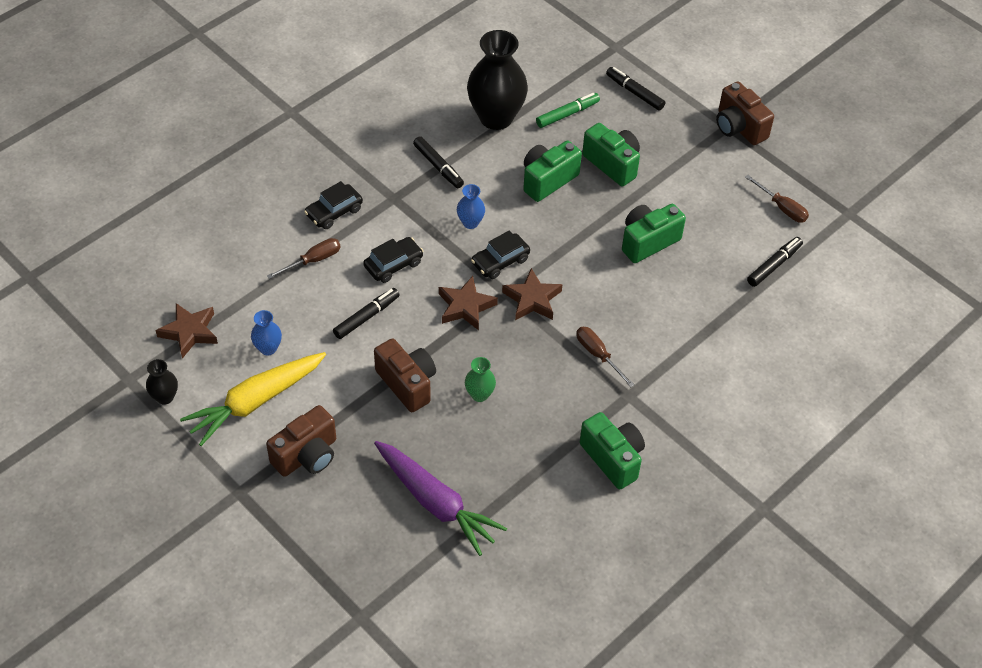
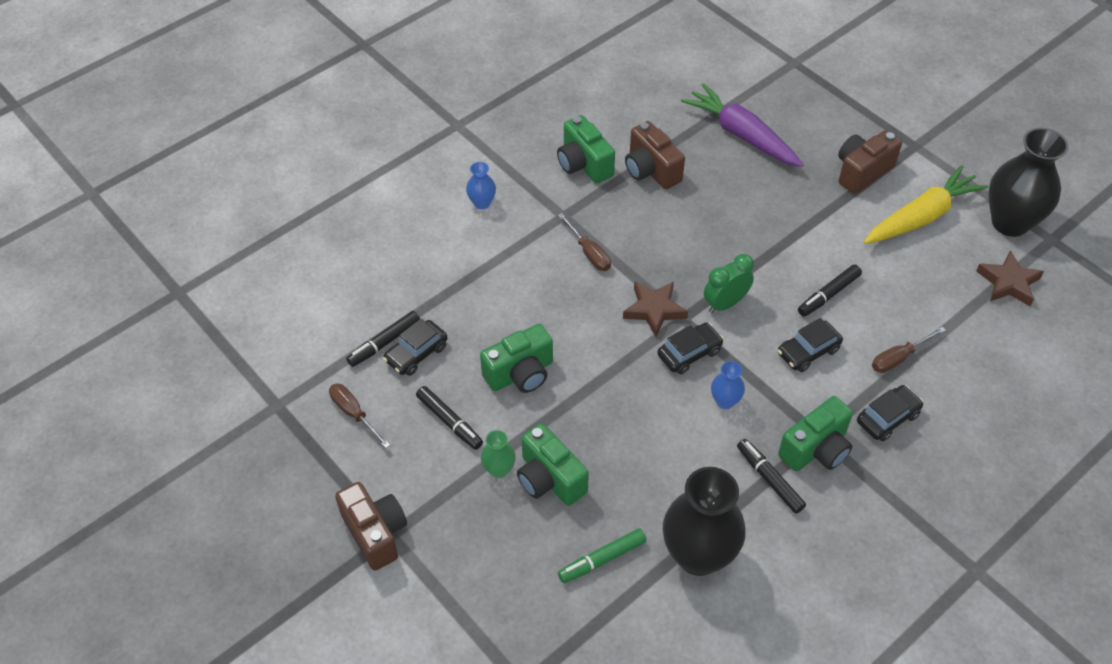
camera: 175 degrees left, 0 degrees up
(165, 397) = (1010, 222): black vase -> black vase, size x2.20
(268, 348) = (923, 265): blue vase -> blue vase (482, 203)
(407, 383) = (778, 230): brown camera -> brown camera (651, 170)
(465, 307) = (725, 303): brown star -> green clock
(479, 394) = (707, 219): green vase -> green vase (499, 469)
(547, 180) = (632, 457): green camera -> green camera (816, 449)
(634, 92) = (506, 596): black marker -> black marker (449, 422)
(743, 257) = (416, 353): none -> black car

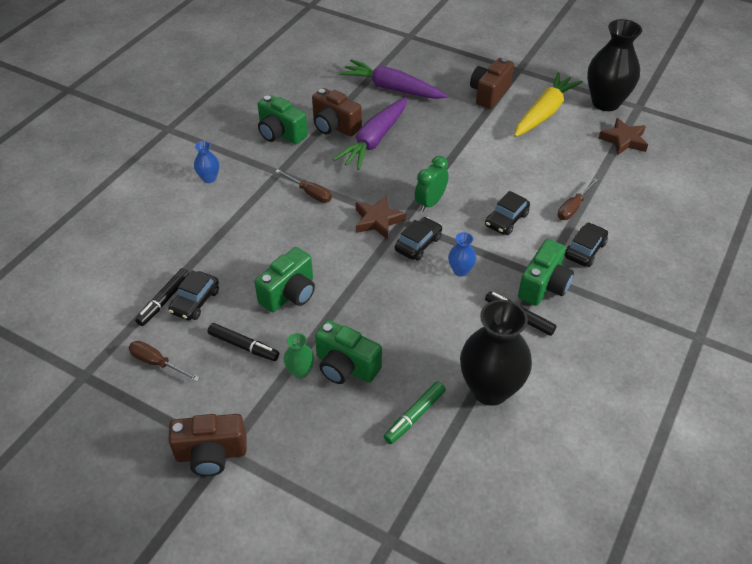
camera: 20 degrees left, 5 degrees down
(375, 533) = (211, 454): brown camera -> brown camera turned 135 degrees clockwise
(691, 201) = (374, 140): none -> purple carrot
(828, 295) = (503, 178): black marker -> none

